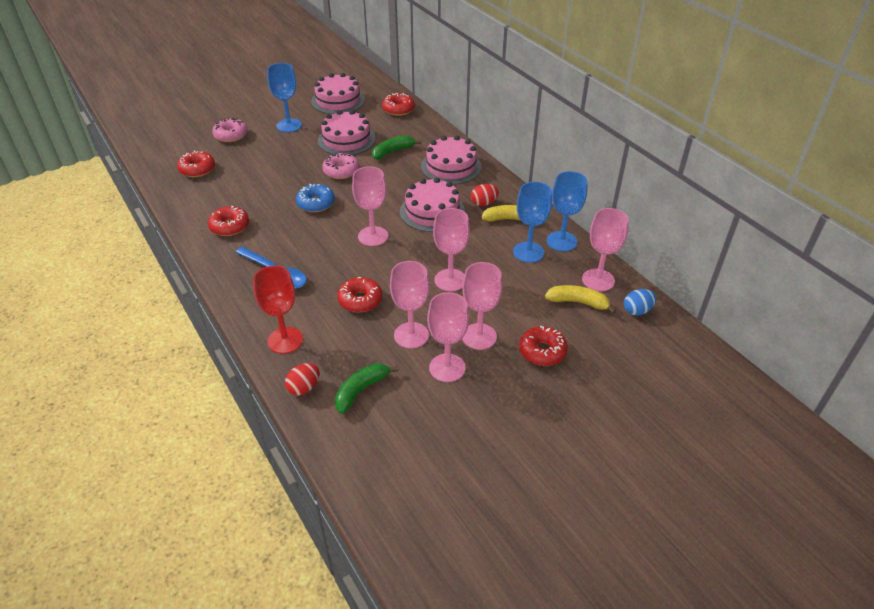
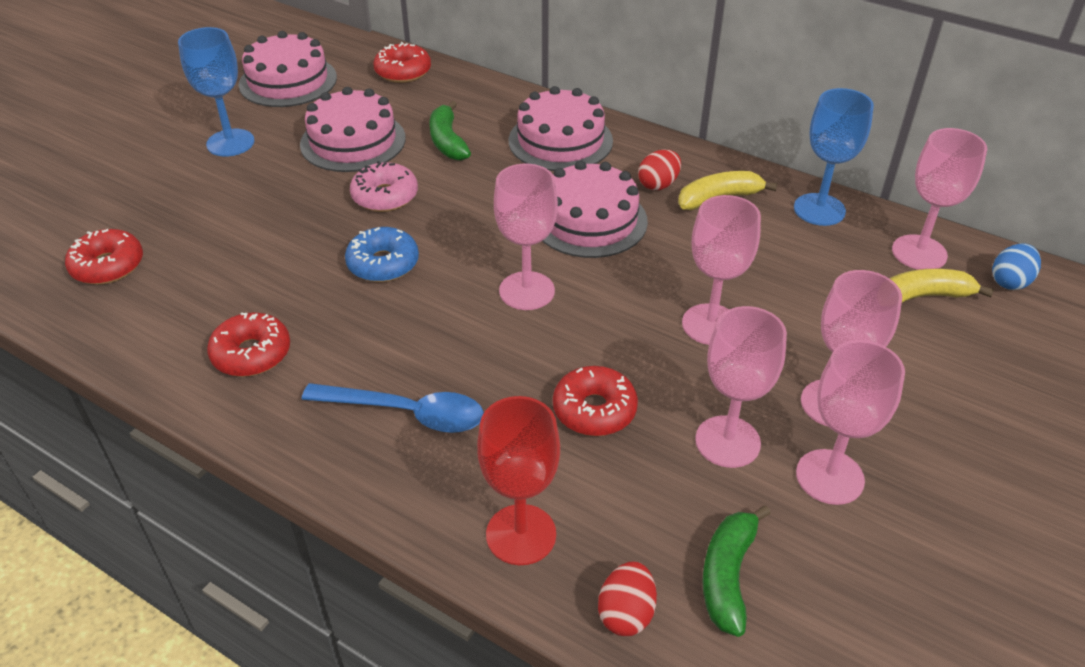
camera: 25 degrees left, 0 degrees up
(231, 135) = (131, 187): pink donut -> none
(393, 152) = (447, 141): green banana -> green banana turned 45 degrees counterclockwise
(528, 252) = (787, 241): blue goblet -> none
(542, 351) = (942, 393): red donut -> none

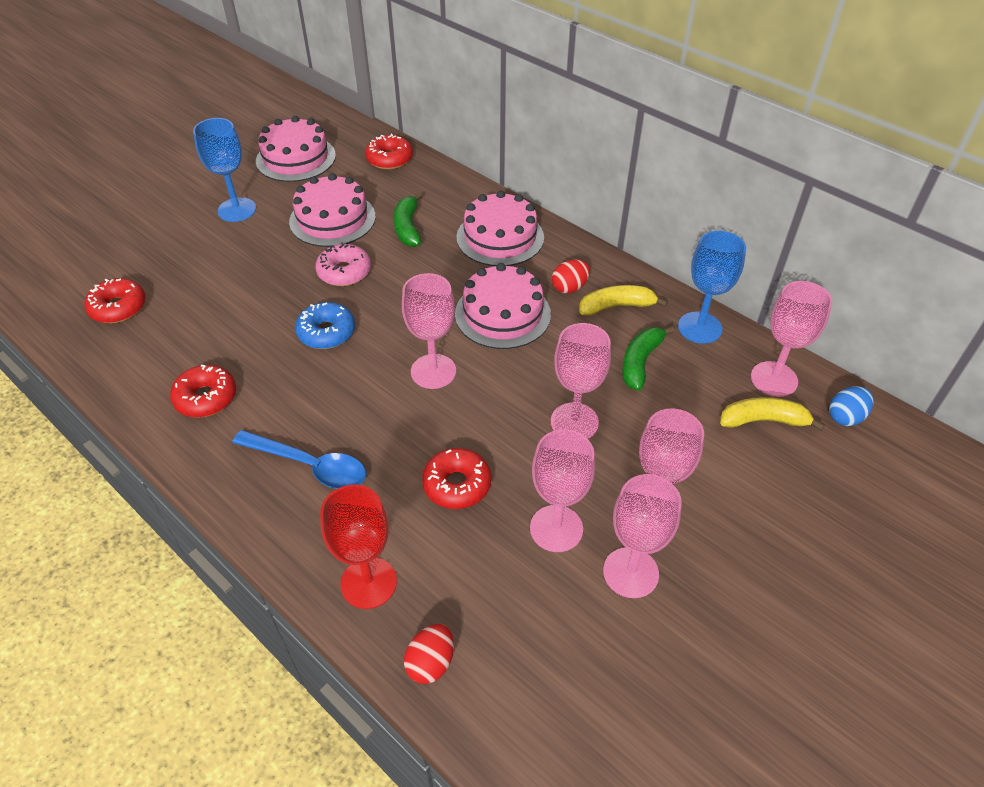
camera: 10 degrees right, 5 degrees up
(728, 575) = (520, 644): green banana -> green banana (640, 362)

